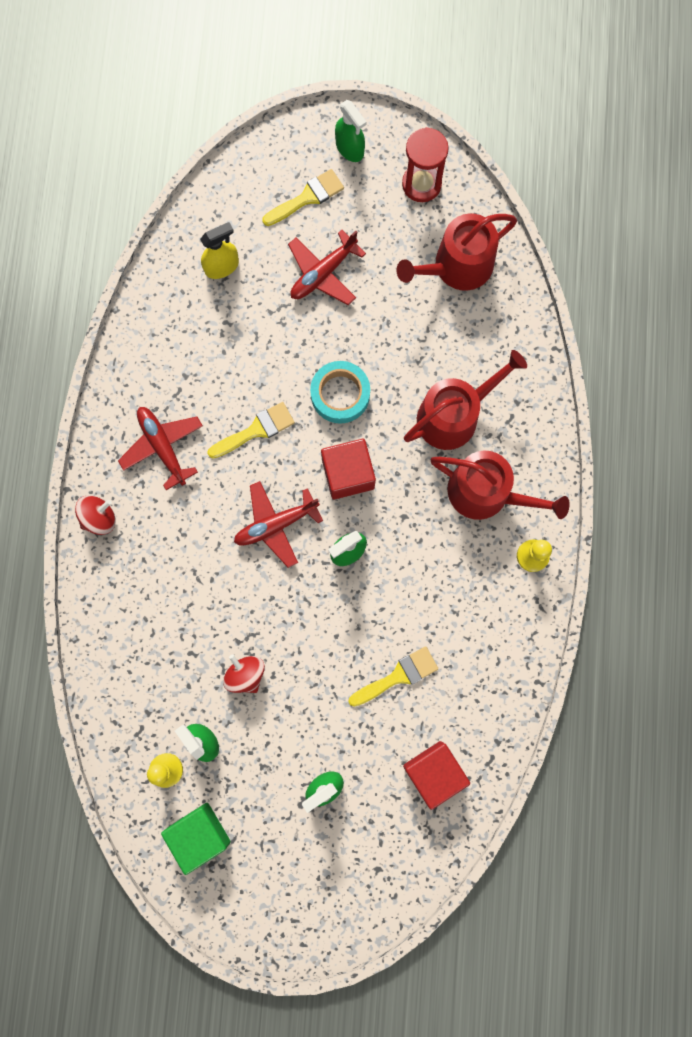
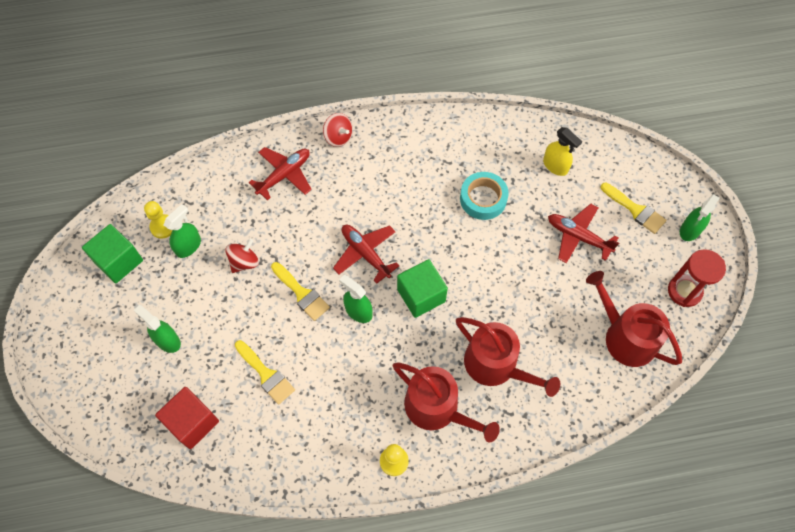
camera: 75 degrees right, 15 degrees down
(163, 447) = (403, 163): red plane -> red plane (284, 175)
(256, 430) = (435, 221): yellow brush -> yellow brush (301, 293)
(340, 394) = (484, 274): turquoise tape -> turquoise tape (483, 199)
(348, 474) = (421, 295): red cube -> green cube
(486, 493) = (437, 408): red watering can -> red watering can turned 60 degrees counterclockwise

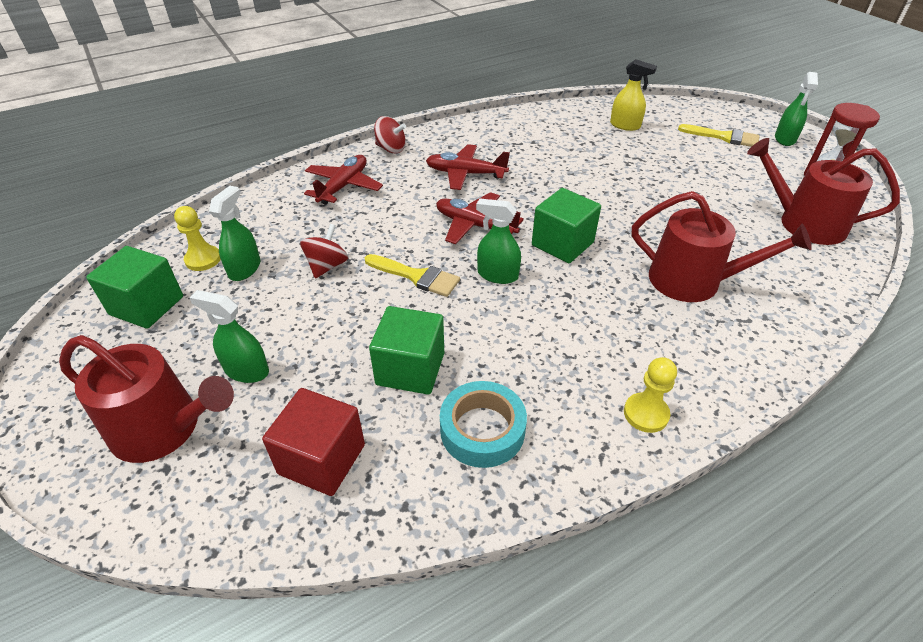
camera: 20 degrees left, 20 degrees down
(266, 374) = (410, 369): yellow brush -> green cube
(437, 408) = (659, 340): red watering can -> red watering can (164, 428)
(483, 199) = (573, 159): turquoise tape -> turquoise tape (482, 430)
(578, 237) = (688, 164): red plane -> red plane (465, 174)

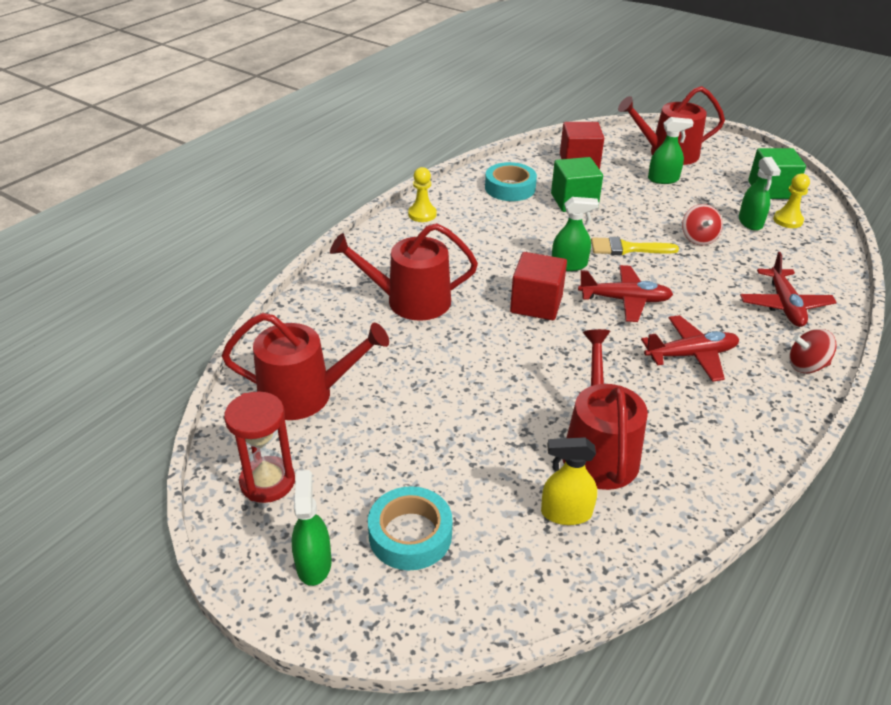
camera: 155 degrees right, 5 degrees down
(562, 244) = (536, 304): green cube -> red cube
(584, 143) = (598, 450): none -> red watering can
(724, 137) = (410, 535): yellow brush -> turquoise tape

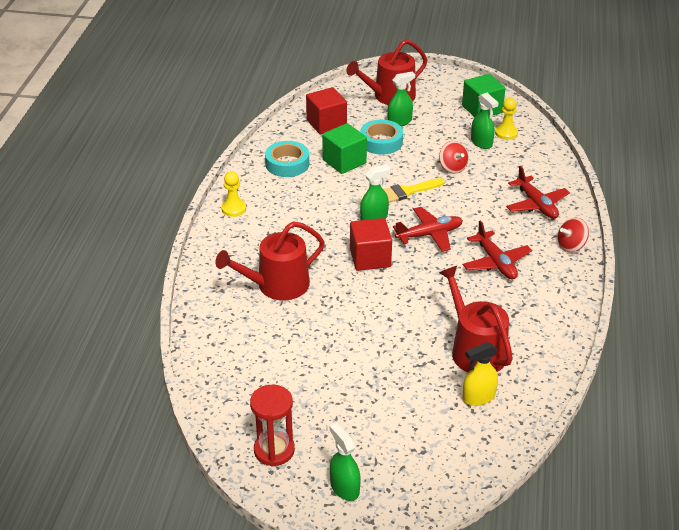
camera: 25 degrees left, 0 degrees up
(305, 395) = (253, 382): red watering can -> none
(410, 535) = (392, 447): turquoise tape -> turquoise tape (381, 142)
(691, 355) = (496, 262): red plane -> red plane turned 105 degrees clockwise

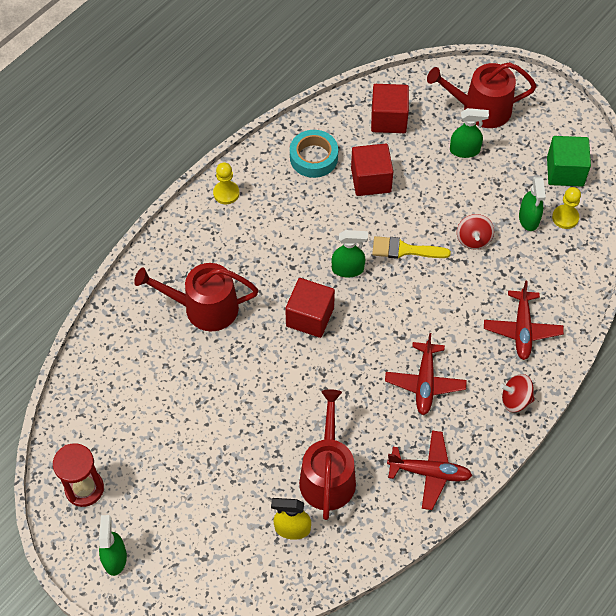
camera: 30 degrees right, 20 degrees up
(344, 161) = (371, 180): green cube -> red cube
(381, 142) = (426, 170): turquoise tape -> none
(429, 235) = (386, 316): red plane -> red plane (429, 472)

